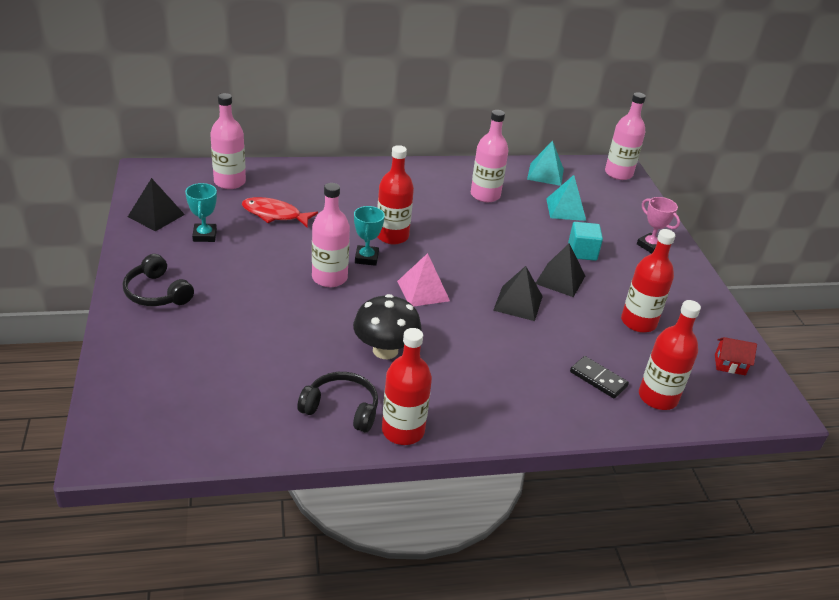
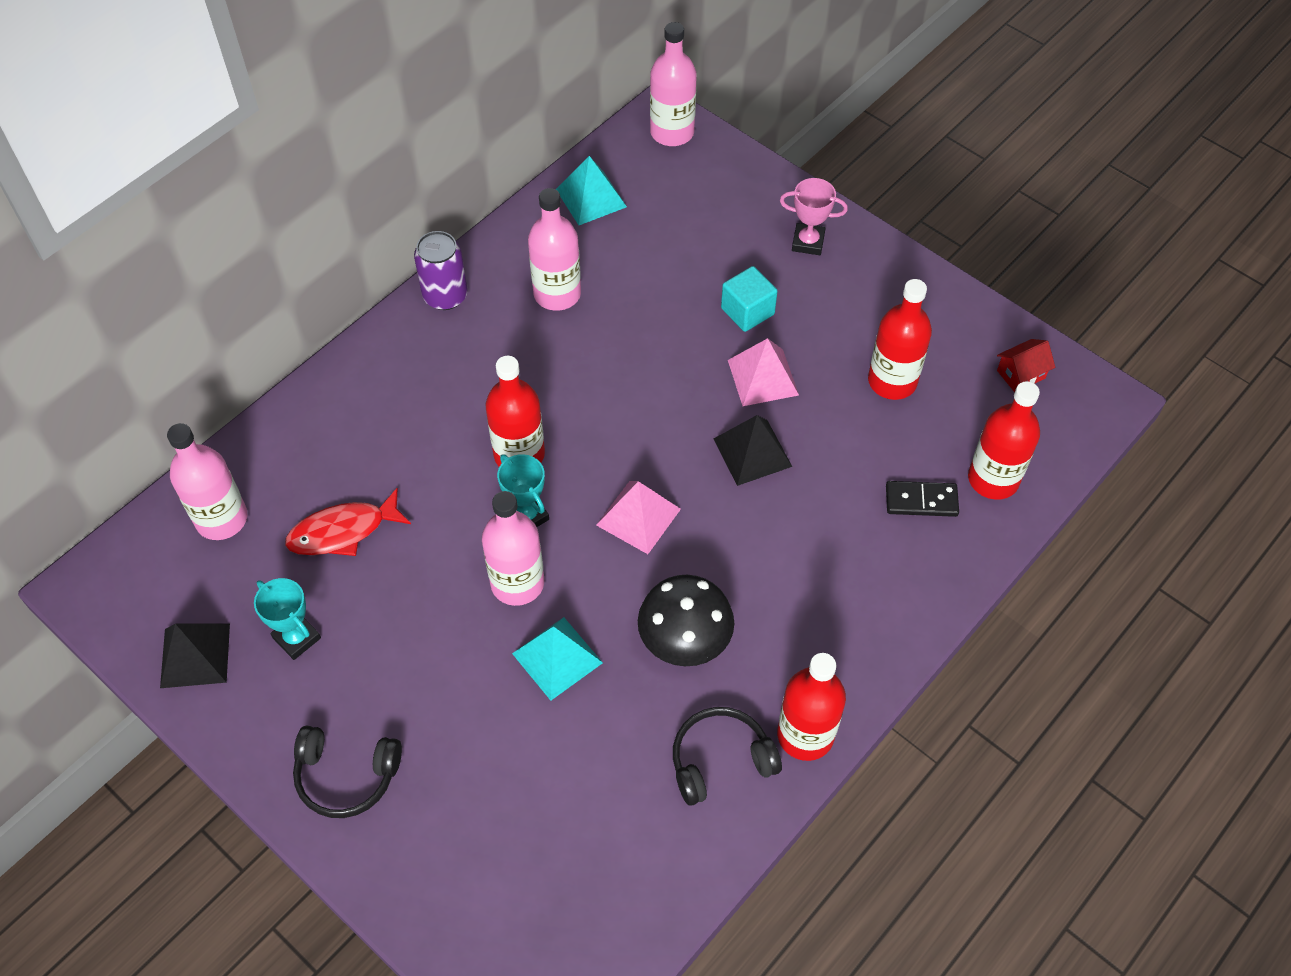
camera: 35 degrees left, 20 degrees up
(428, 169) = (445, 296): none -> purple can
(560, 279) = (763, 377): black pyramid -> pink pyramid
(566, 209) = (668, 248): turquoise pyramid -> turquoise pyramid (557, 658)

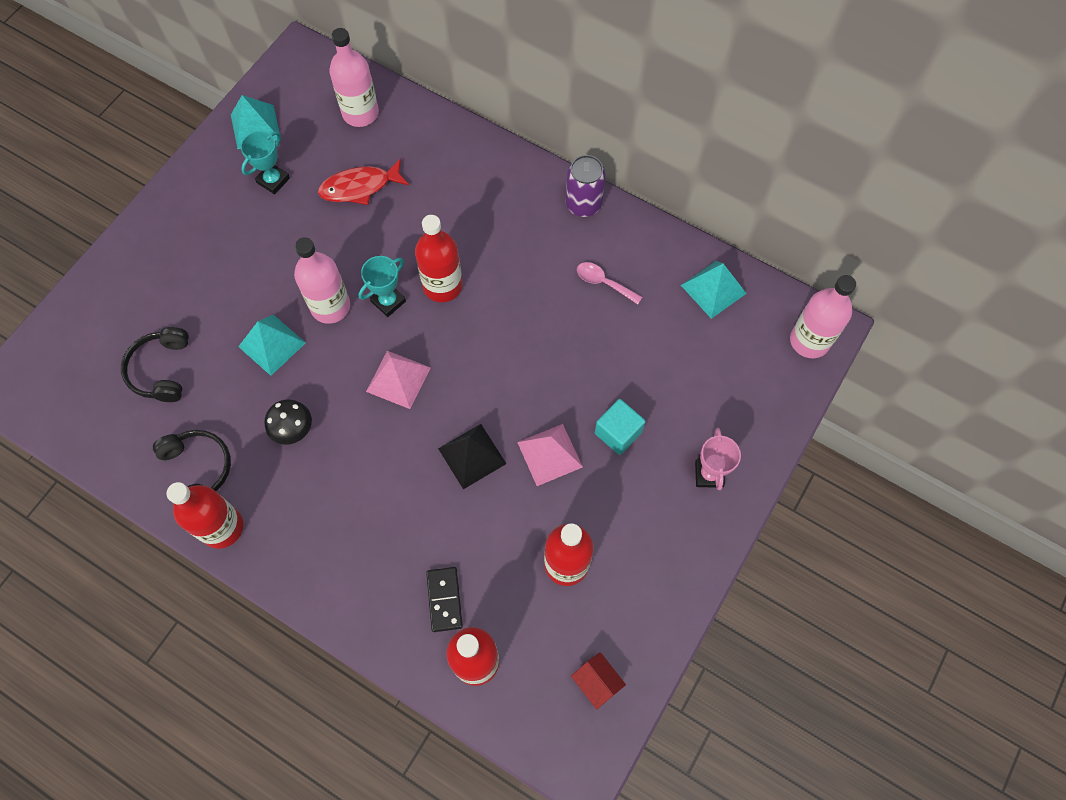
camera: 80 degrees right, 10 degrees up
(195, 655) = (255, 127): black pyramid -> turquoise pyramid
(343, 531) = (360, 187): red fish -> red fish turned 75 degrees counterclockwise
(346, 776) = (175, 234): black headphones -> black headphones (161, 370)
(557, 294) = (603, 282): pink bottle -> pink spoon
(684, 641) = (293, 429): black mushroom -> black mushroom, size x0.64

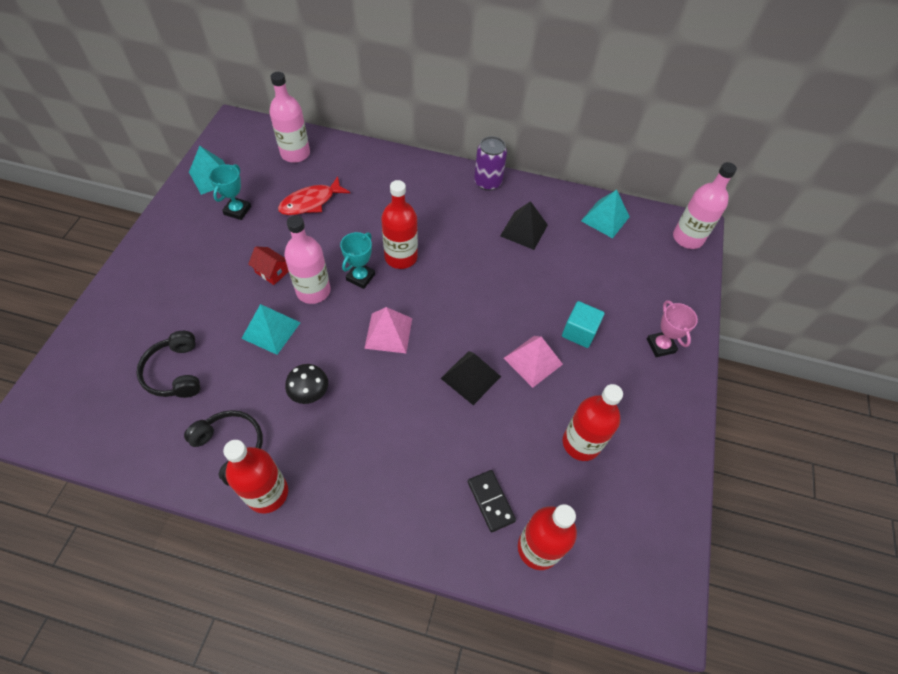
camera: 20 degrees left, 10 degrees down
(597, 682) = (647, 535): red house -> red house (272, 272)
(603, 282) = (524, 230): pink spoon -> black pyramid

